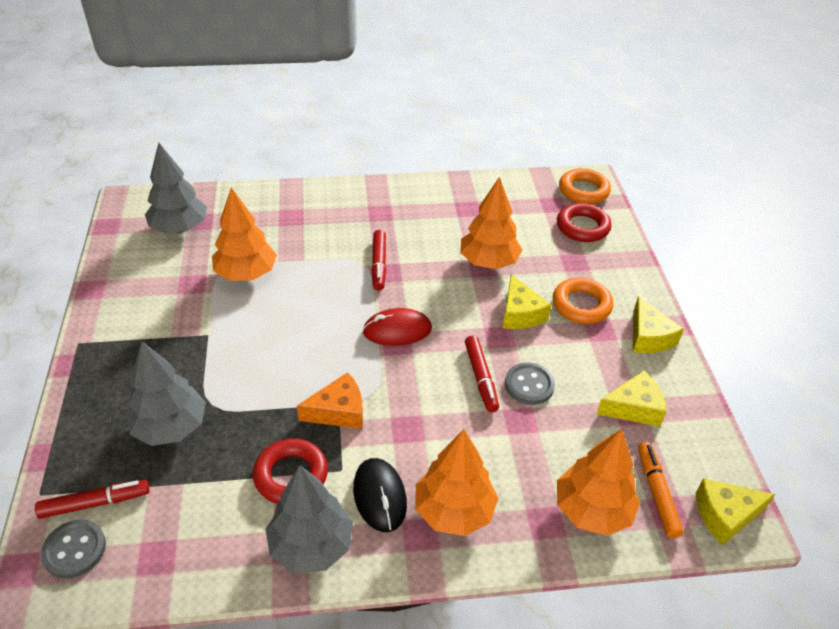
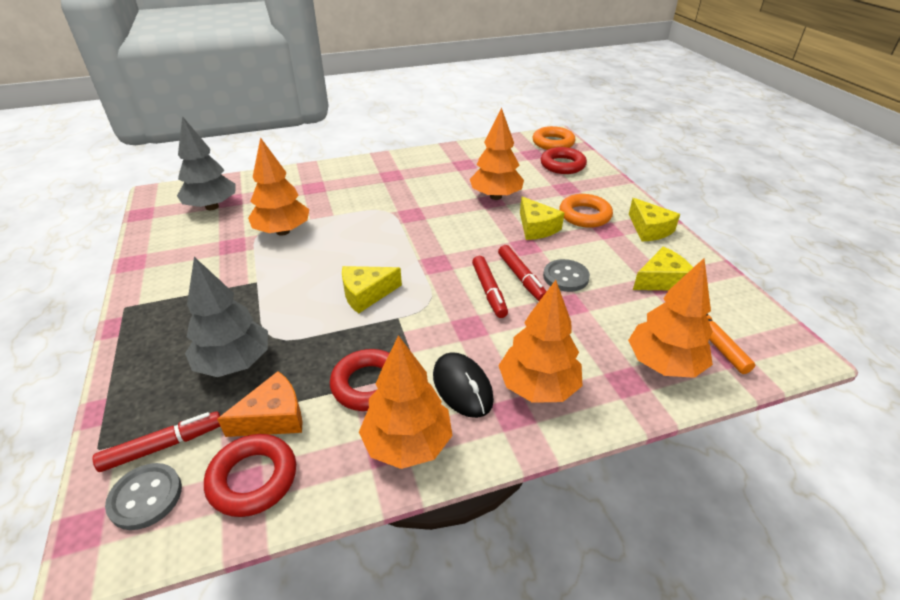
camera: 10 degrees left, 5 degrees down
(167, 551) = (253, 479): none -> red ring
(311, 545) = (407, 443): grey tree -> orange tree
(338, 411) = (400, 323): orange cheese -> orange cheese (273, 417)
(379, 264) = (402, 210): red marker -> red marker (489, 291)
(397, 330) = (434, 254): red mouse -> none
(725, 515) = (779, 348): yellow cheese -> yellow cheese (366, 294)

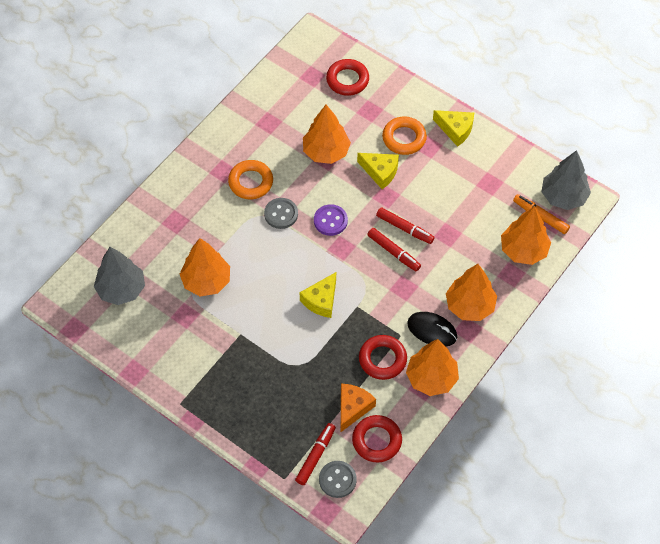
camera: 35 degrees left, 20 degrees up
(234, 363) = (296, 393): grey tree -> grey tree (563, 196)
(448, 240) = (330, 221): none -> purple button
(553, 143) = (318, 49): orange ring -> orange ring (251, 182)
(565, 277) = (431, 211): grey button -> grey button (281, 214)
(661, 280) = (489, 180): yellow cheese -> none

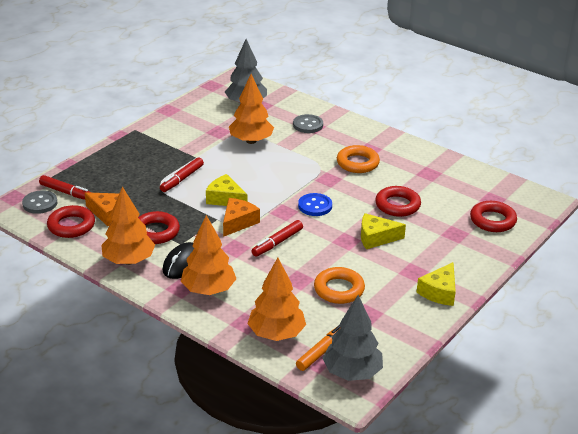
camera: 90 degrees right, 25 degrees down
(281, 214) = (322, 178): grey button -> grey button (308, 125)
(326, 152) = (397, 205): orange tree -> red ring
(330, 221) = (315, 206): purple button -> blue button
(362, 287) = (238, 222): none -> orange cheese
(380, 172) = (376, 238): yellow cheese -> yellow cheese turned 60 degrees clockwise
(404, 138) = (422, 255): orange ring -> orange ring (339, 289)
(404, 228) = (306, 251): red marker -> red marker (182, 179)

